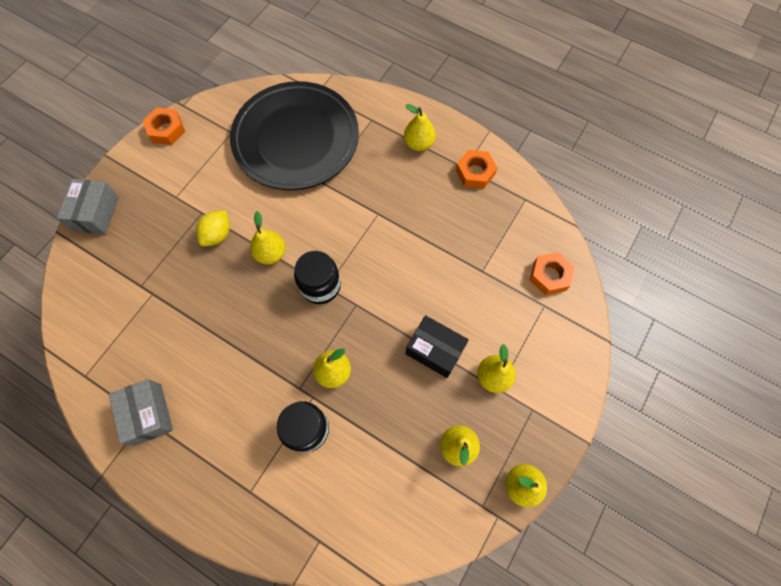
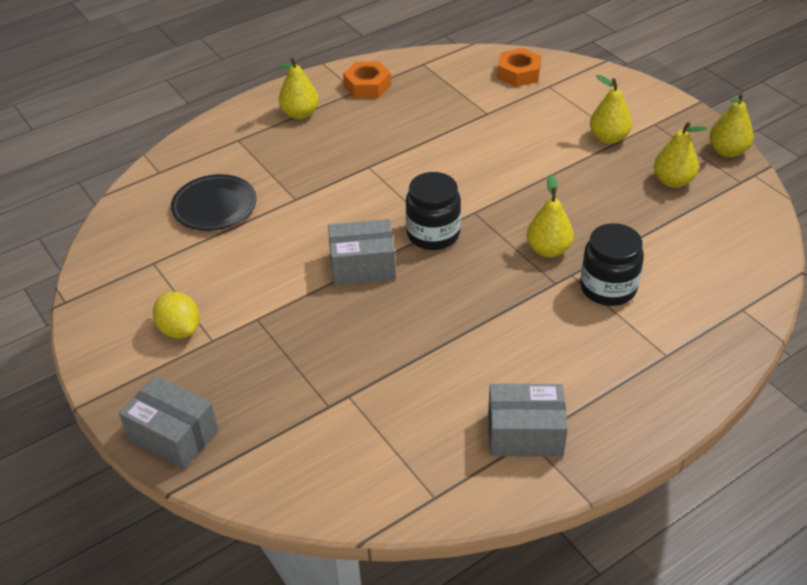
camera: 65 degrees left, 25 degrees down
(166, 130) = (92, 327): orange nut -> none
(218, 235) = (302, 309): yellow lemon -> yellow lemon (180, 329)
(271, 253) = (362, 266): yellow pear -> grey box
(296, 139) = (214, 206): black plate -> black plate, size x0.48
(435, 350) = (560, 168): black box -> none

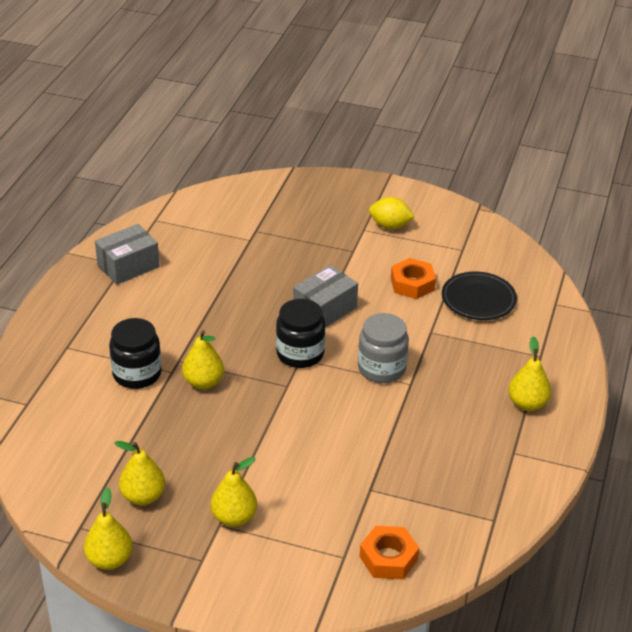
camera: 140 degrees right, 5 degrees down
(173, 435) = (323, 185): grey box -> none
(367, 86) = (511, 463): orange nut -> orange nut (412, 284)
(377, 188) = (381, 368): none -> grey jar

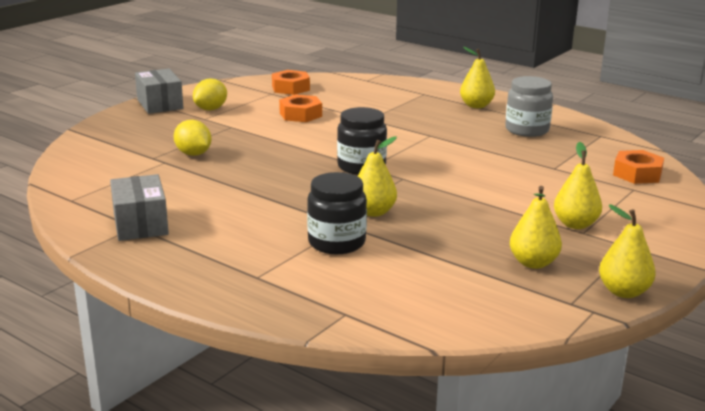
camera: 70 degrees left, 15 degrees down
(275, 249) = (193, 154): none -> yellow lemon
(325, 309) = (306, 148): grey box -> grey box (160, 104)
(381, 368) = (404, 141): grey jar -> grey jar (527, 130)
(478, 299) = (341, 99): black plate -> none
(487, 258) = (290, 88): none -> orange nut

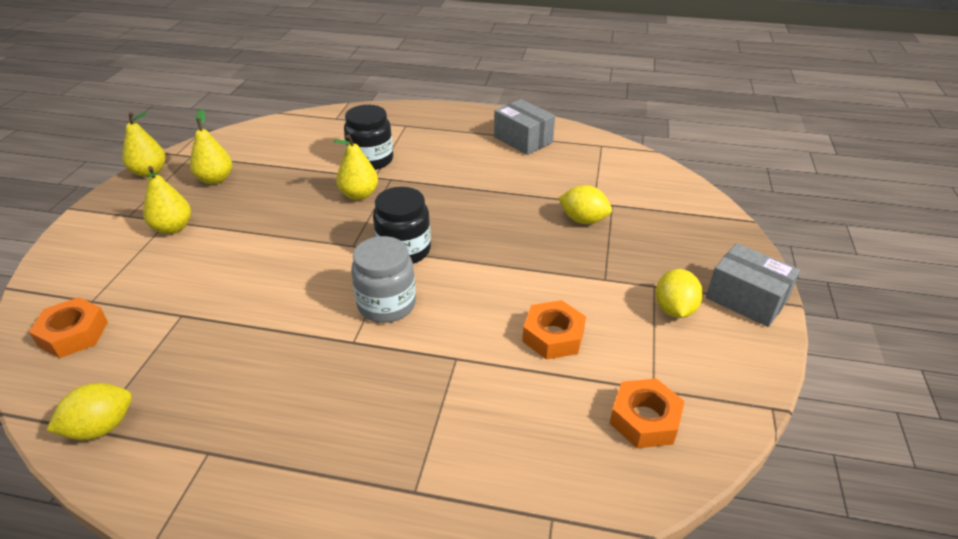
camera: 155 degrees right, 15 degrees up
(476, 106) = (305, 471): yellow pear -> none
(527, 130) = (212, 406): grey jar -> grey jar (386, 304)
(595, 135) = (101, 427): none -> yellow lemon

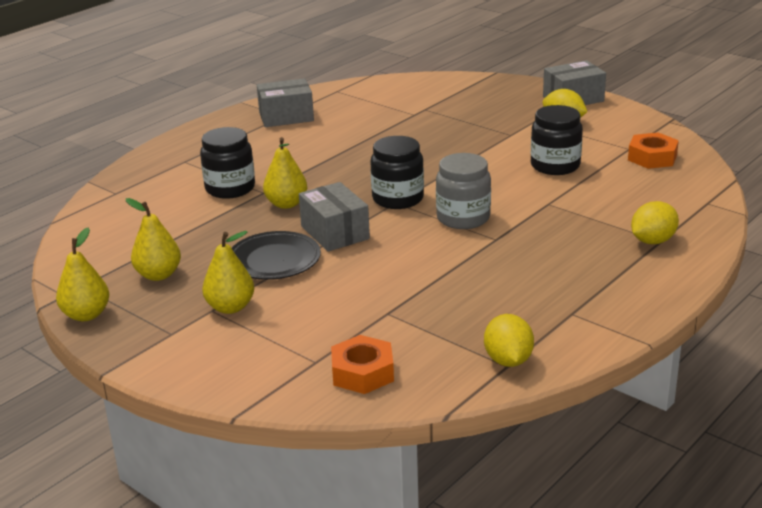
camera: 60 degrees left, 10 degrees down
(256, 222) = (274, 260): none -> black plate
(319, 237) = (335, 232): none -> grey box
(553, 336) = (555, 166): orange nut -> black jar
(583, 220) = (433, 123): yellow lemon -> yellow lemon (652, 241)

